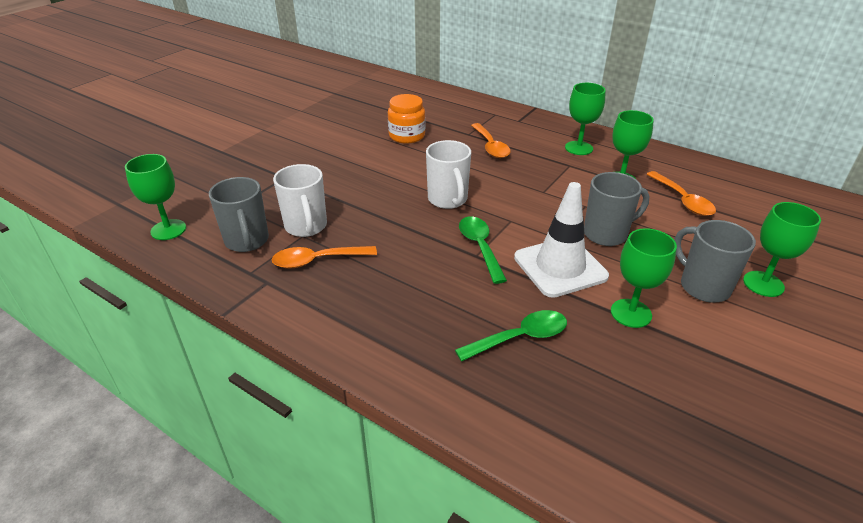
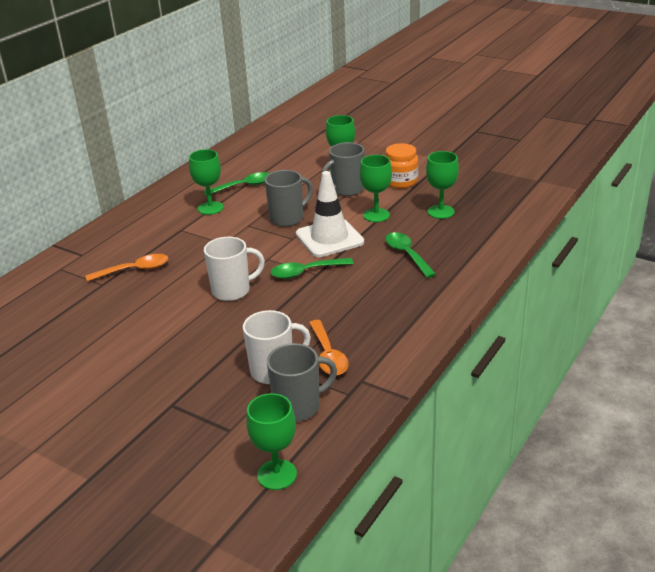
camera: 90 degrees left, 5 degrees down
(407, 136) = (94, 324): orange jar -> orange jar (400, 181)
(578, 148) = (150, 224): green goblet -> green goblet (441, 212)
(606, 234) = (288, 218): grey mug -> grey mug turned 75 degrees clockwise
(683, 200) = (244, 186): orange spoon -> green spoon

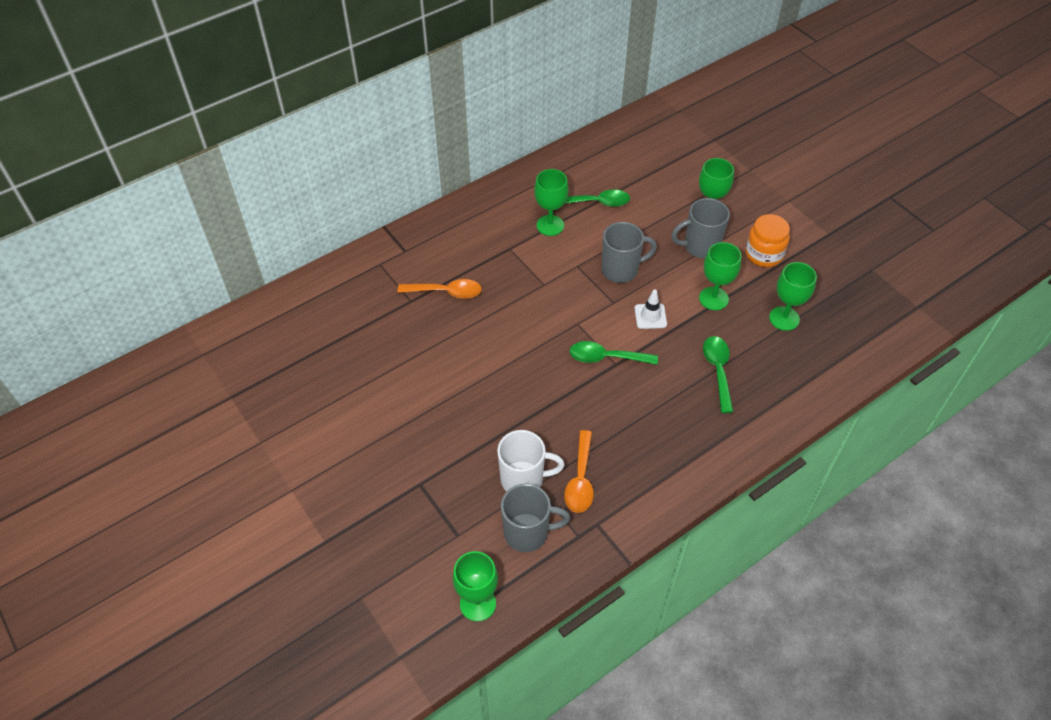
camera: 20 degrees right, 20 degrees up
(232, 291) = (526, 357): white mug -> none
(329, 238) = (650, 316): white traffic cone -> white traffic cone, size x0.50

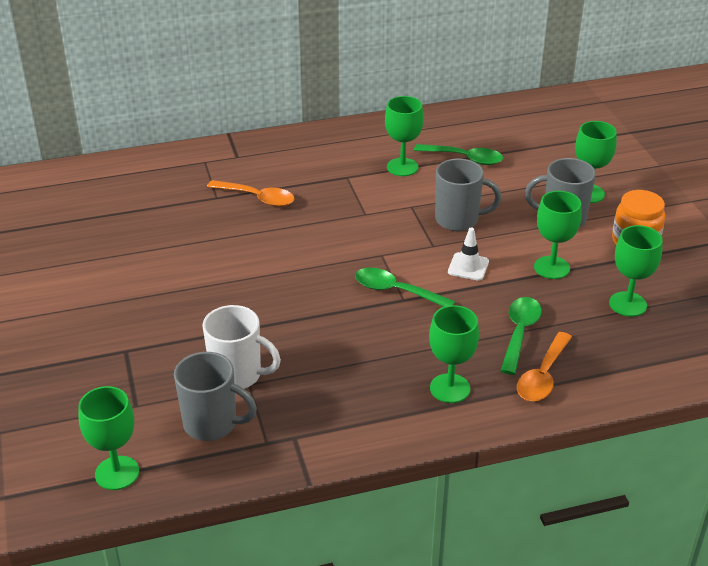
camera: 20 degrees right, 15 degrees down
(580, 479) = (300, 392): orange spoon -> orange spoon (542, 376)
(690, 440) = (450, 388): none -> green goblet

